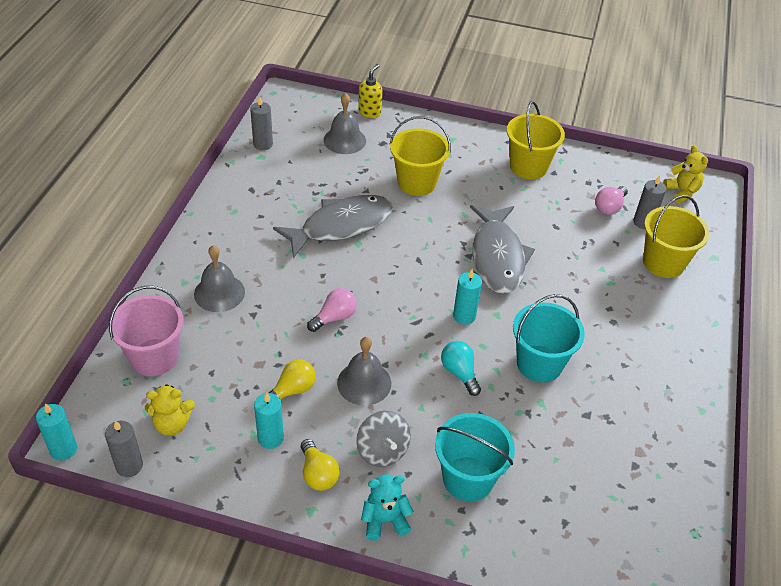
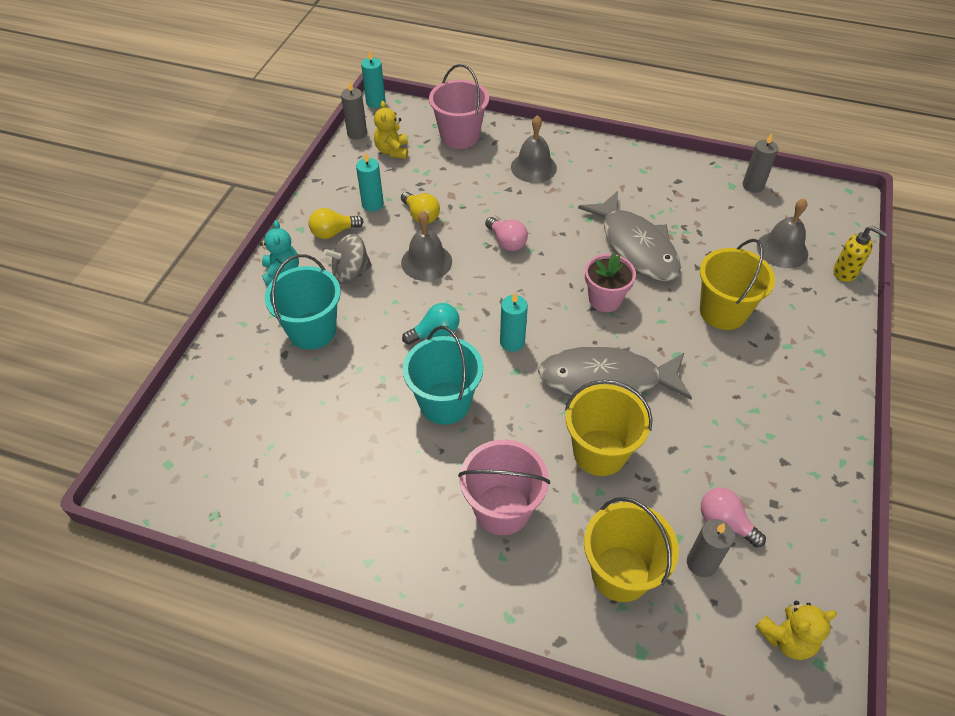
camera: 95 degrees right, 5 degrees up
(408, 251) = (605, 299): none -> pink flower pot
(528, 167) = (787, 432): yellow bucket -> yellow bucket (599, 452)
(632, 326) = (502, 509): none -> pink bucket

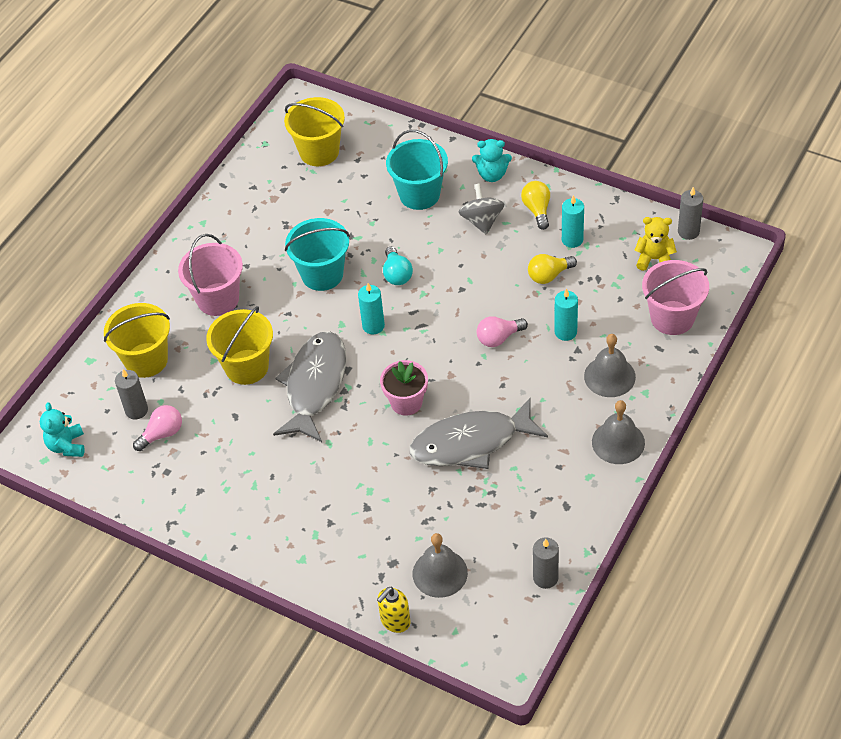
camera: 105 degrees right, 0 degrees up
(375, 102) = (743, 249): turquoise candle -> turquoise candle (565, 332)
(426, 262) = (484, 275): grey bell -> grey bell (618, 442)
(723, 312) = (369, 494): yellow bucket -> yellow bucket (319, 152)
(786, 638) = (67, 446): yellow teddy bear -> turquoise teddy bear

